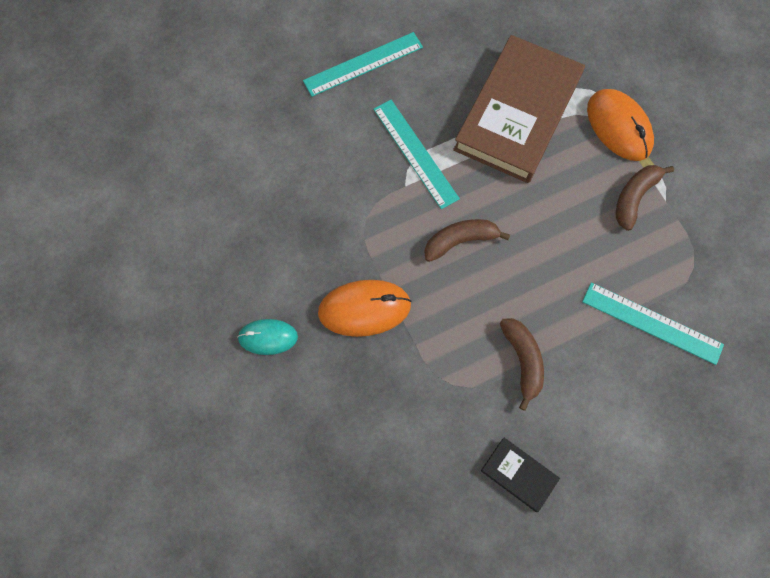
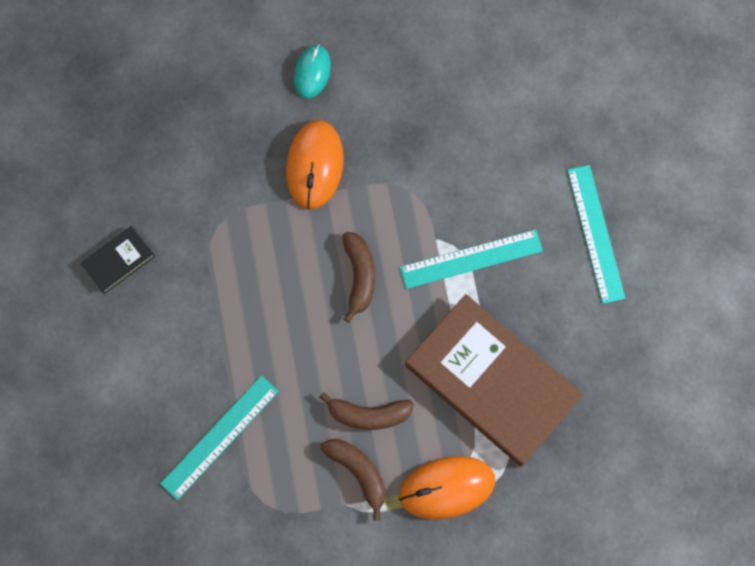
camera: 105 degrees right, 5 degrees up
(522, 361) = (220, 298): brown banana -> brown banana (368, 414)

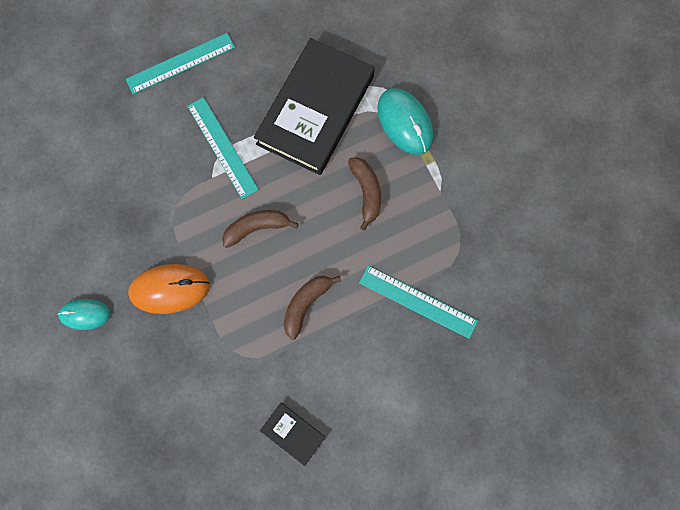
camera: 105 degrees left, 0 degrees up
(358, 472) = (412, 188): brown banana -> brown banana (306, 304)
(447, 487) = (404, 123): orange mouse -> turquoise mouse
(491, 382) = (316, 110): brown book -> black book

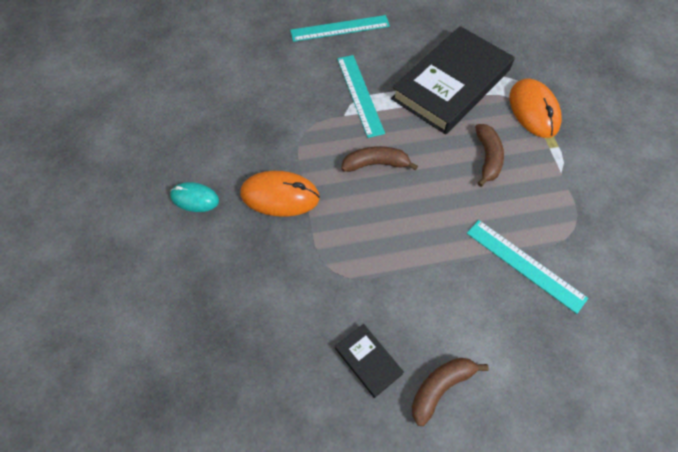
camera: 15 degrees right, 15 degrees down
(306, 304) = (409, 240): brown banana -> brown banana (440, 387)
(404, 123) = (533, 110): turquoise mouse -> orange mouse

